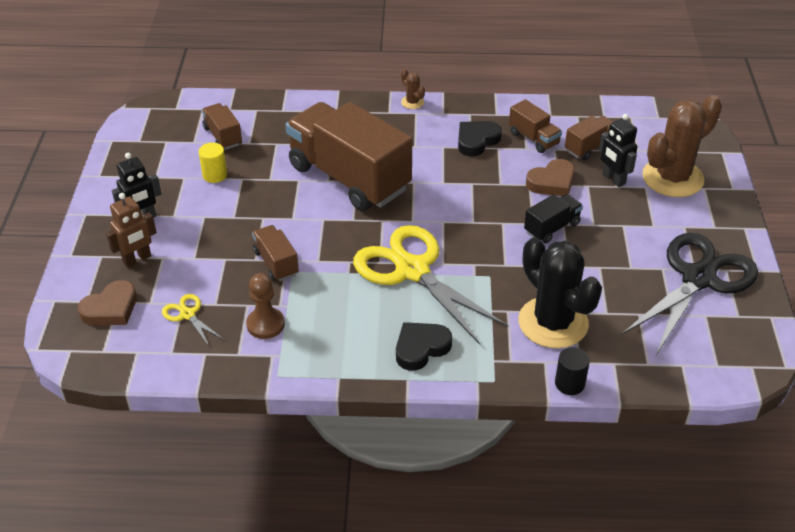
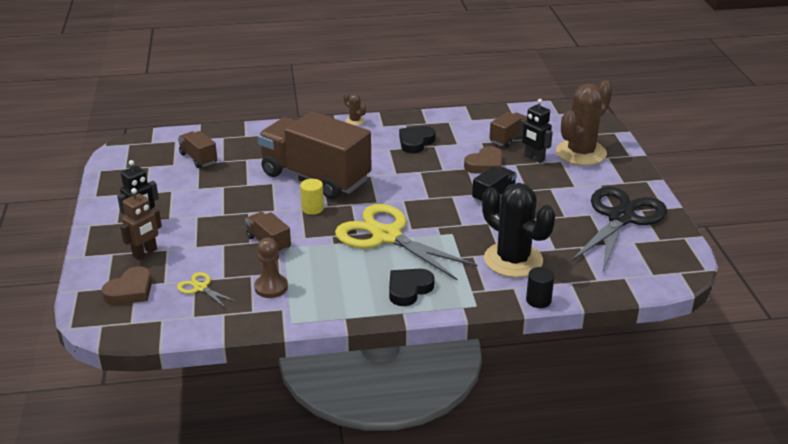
camera: 10 degrees left, 10 degrees down
(215, 175) = (198, 186): yellow cylinder -> yellow cylinder (312, 208)
(533, 139) = (462, 137): brown truck -> none

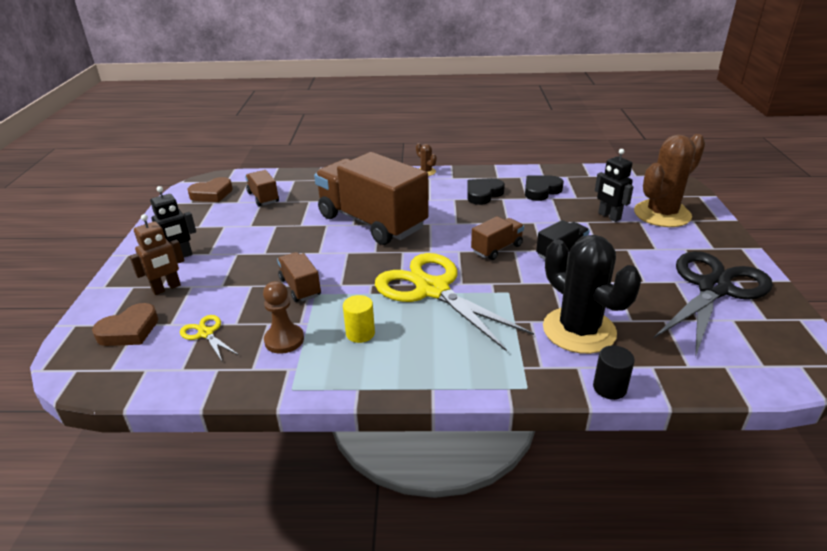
camera: 10 degrees right, 0 degrees up
(312, 208) = (359, 253): yellow cylinder -> yellow cylinder (360, 333)
(409, 289) = (445, 357): black heart -> black heart (541, 191)
(485, 165) = (554, 220): brown heart -> brown heart (212, 194)
(509, 138) = (582, 196): brown truck -> brown truck (497, 249)

